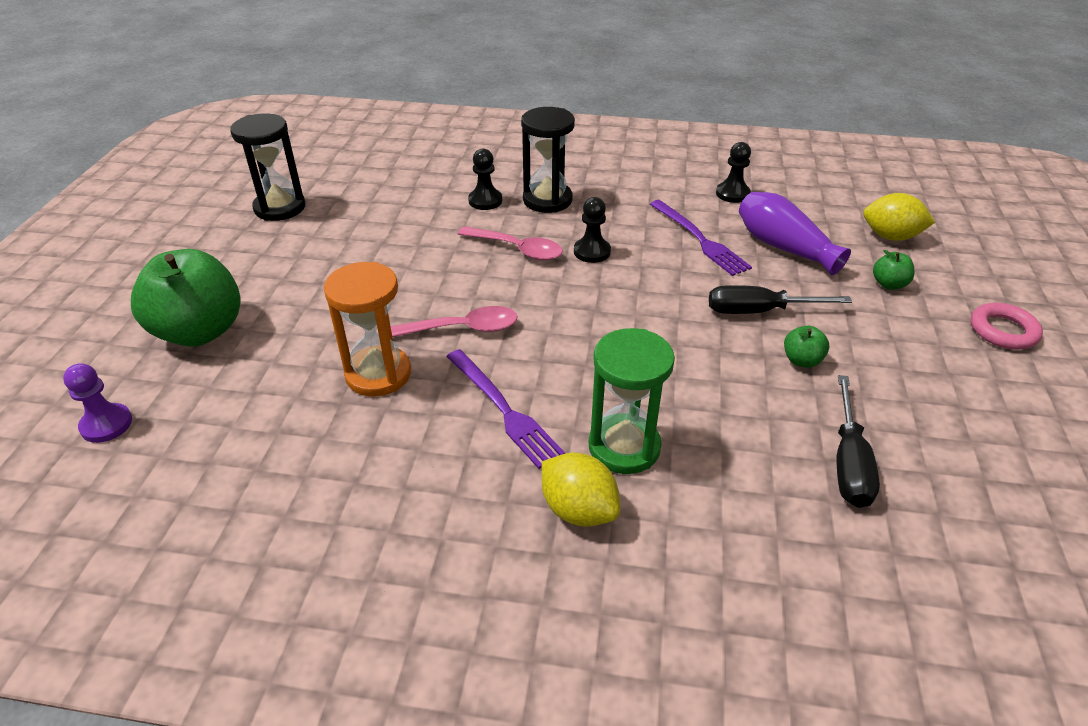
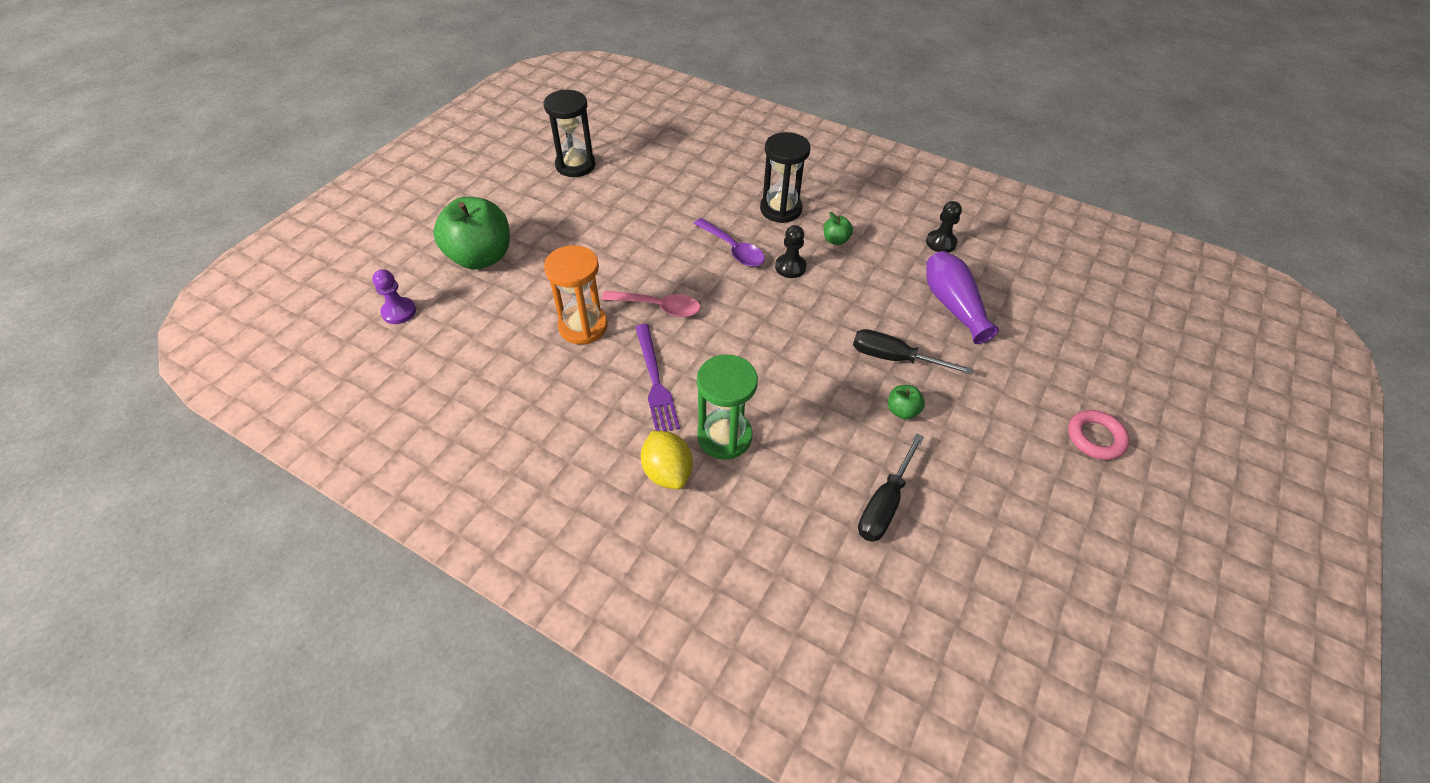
camera: 20 degrees right, 10 degrees up
(485, 201) = (731, 197): black pawn -> none
(517, 249) = (733, 249): pink spoon -> purple spoon
(699, 239) = (885, 279): purple fork -> none
(889, 284) = (1023, 366): green apple -> green apple (835, 240)
(890, 236) = (1057, 322): yellow lemon -> none

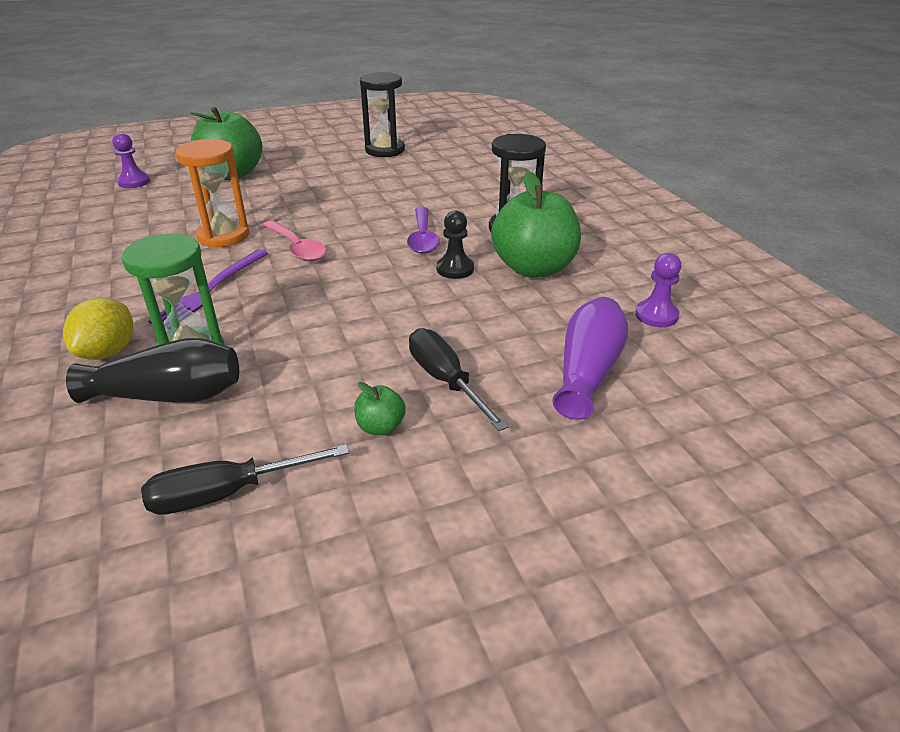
camera: 40 degrees right, 15 degrees down
(760, 473) = (169, 395): none -> black vase
(835, 240) = (534, 268): green apple -> green apple, size x2.36
(941, 243) = (656, 315): black pawn -> purple pawn
(1095, 438) = (592, 606): pink ring -> none

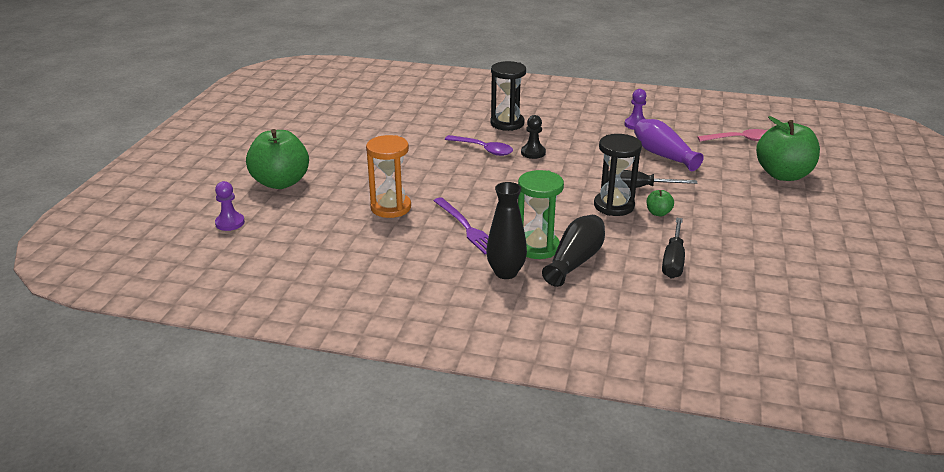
camera: 55 degrees left, 5 degrees down
(108, 352) = (506, 272): yellow lemon -> black vase
(297, 248) = (444, 188): pink spoon -> pink spoon (740, 140)
(385, 150) = (327, 121): black hourglass -> black hourglass (614, 206)
(534, 268) = (558, 134): green apple -> green apple (783, 175)

